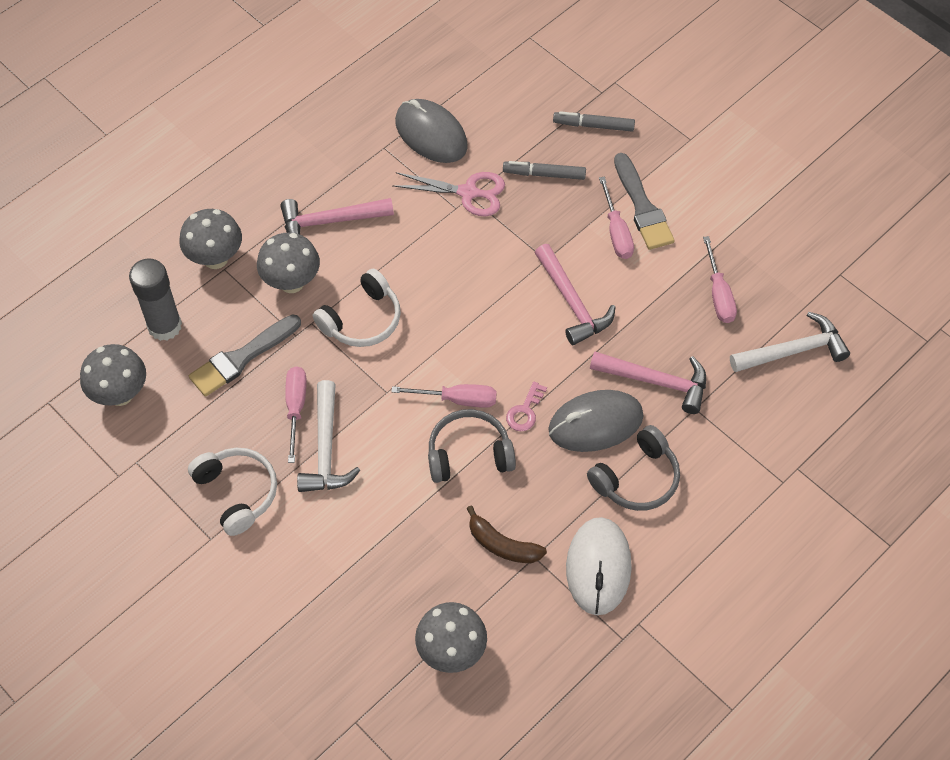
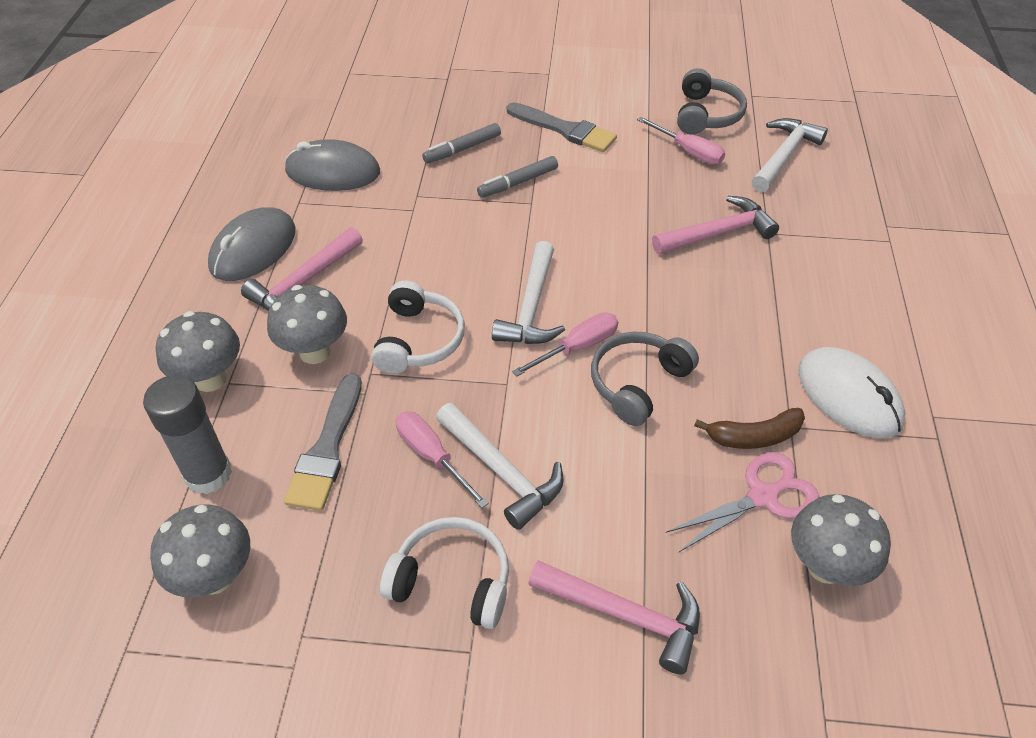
camera: 40 degrees left, 10 degrees down
(458, 347) = (531, 307): none -> white hammer
(468, 193) = (412, 194): pink scissors -> pink scissors (763, 496)
(525, 411) = (644, 319): pink key -> none
(572, 302) = (587, 219): pink hammer -> pink hammer (624, 615)
(593, 125) = (465, 100): grey marker -> grey marker (518, 183)
(595, 423) = (710, 291): grey mouse -> grey mouse (253, 249)
(616, 232) = (565, 155): pink screwdriver -> none
(636, 478) = (790, 309): grey headphones -> grey headphones (706, 115)

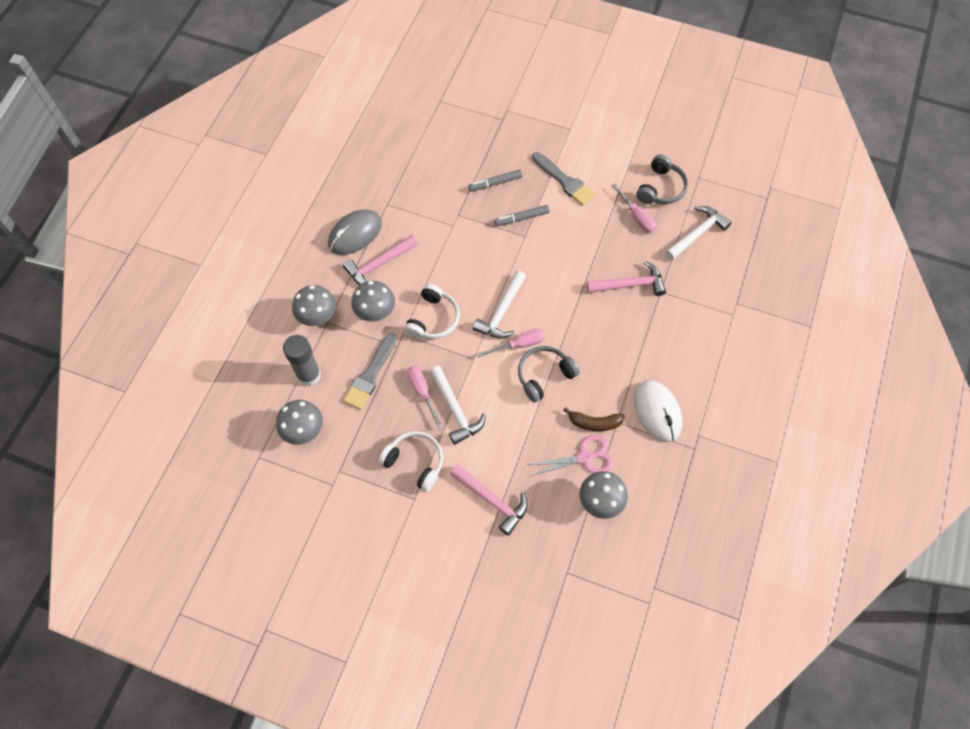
camera: 15 degrees right, 15 degrees up
(333, 172) = (412, 184): grey mouse -> none

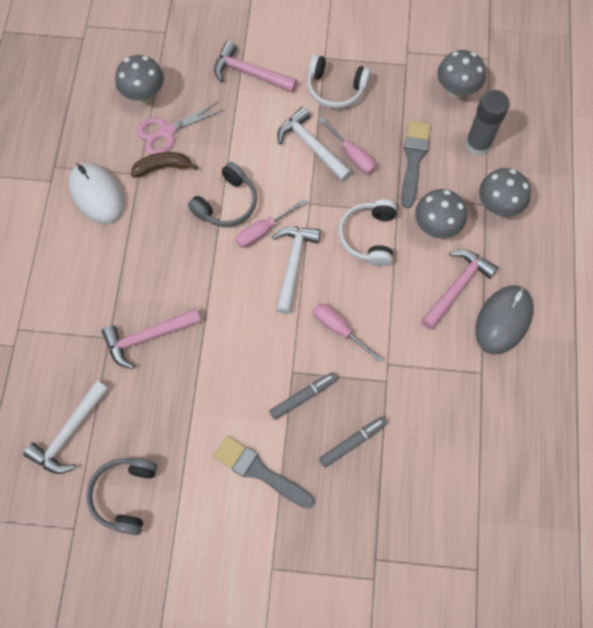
camera: 165 degrees right, 5 degrees up
(637, 217) = (152, 439): pink screwdriver -> pink screwdriver (339, 329)

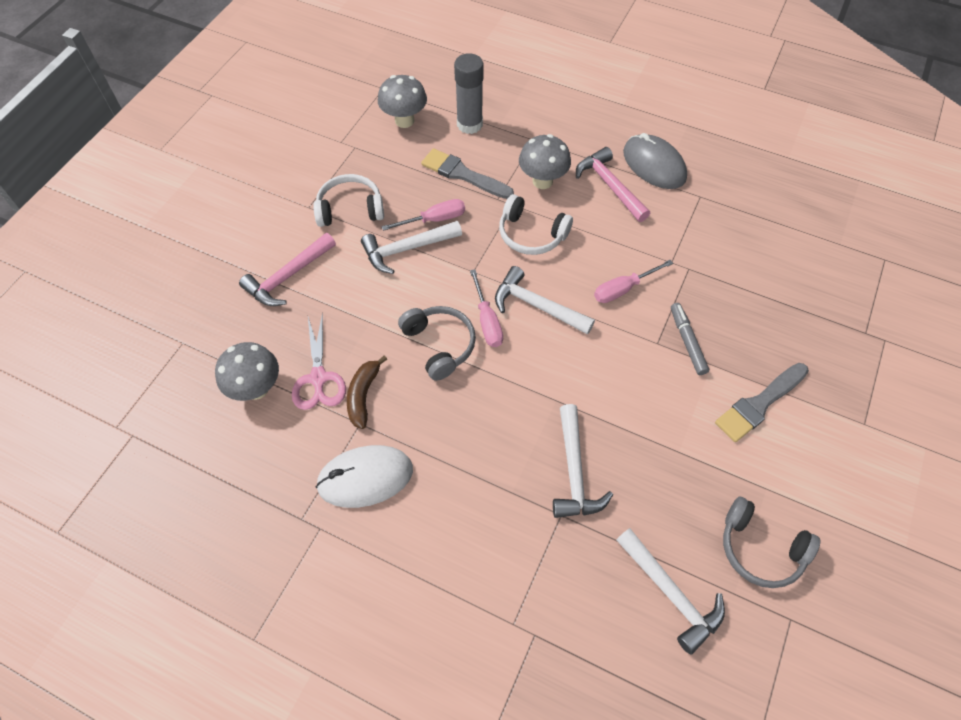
camera: 70 degrees left, 10 degrees down
(148, 337) = (574, 471): pink hammer -> white hammer
(335, 88) = (350, 209): white headphones -> white headphones turned 135 degrees counterclockwise
(352, 442) = (745, 314): grey marker -> none
(497, 206) = (540, 132): grey mushroom -> none

